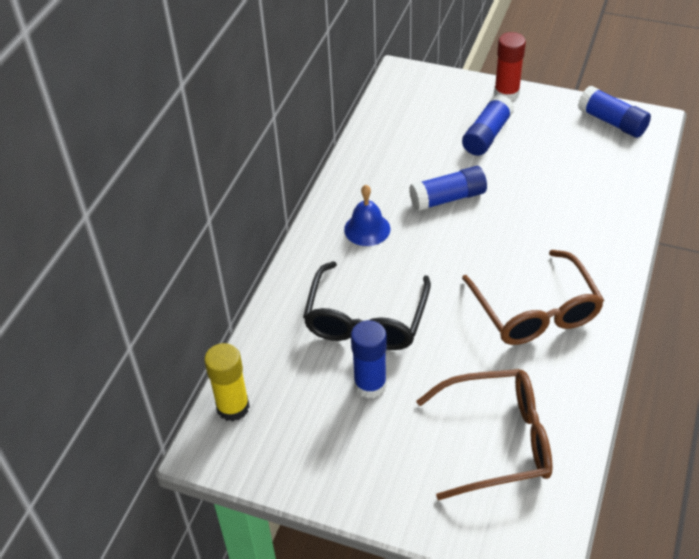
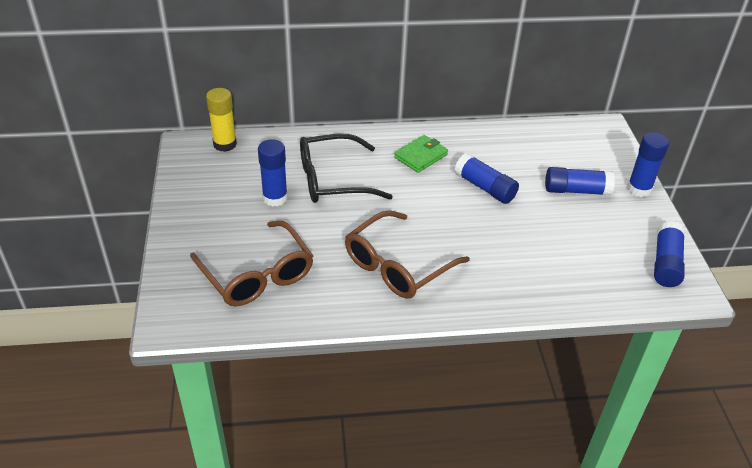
camera: 60 degrees right, 5 degrees down
(367, 229) = (421, 156): blue bell -> green wallet
(506, 94) = (639, 189): red glue stick -> blue glue stick

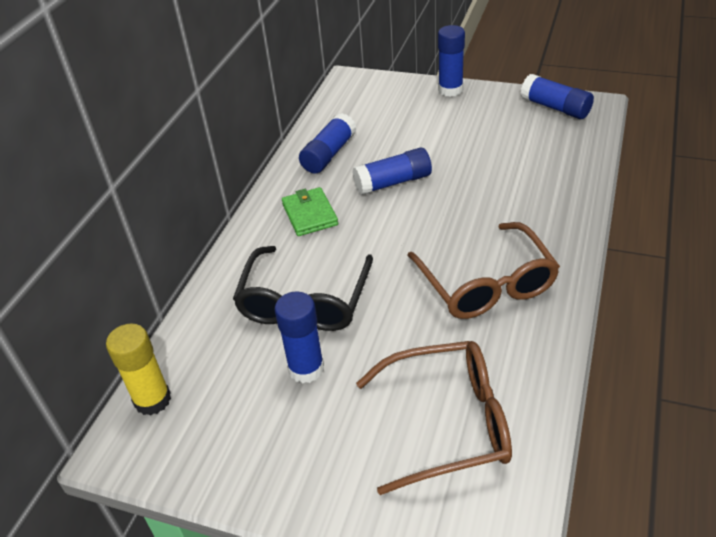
camera: 60 degrees left, 0 degrees up
(576, 190) = (432, 125): blue glue stick -> blue glue stick (329, 154)

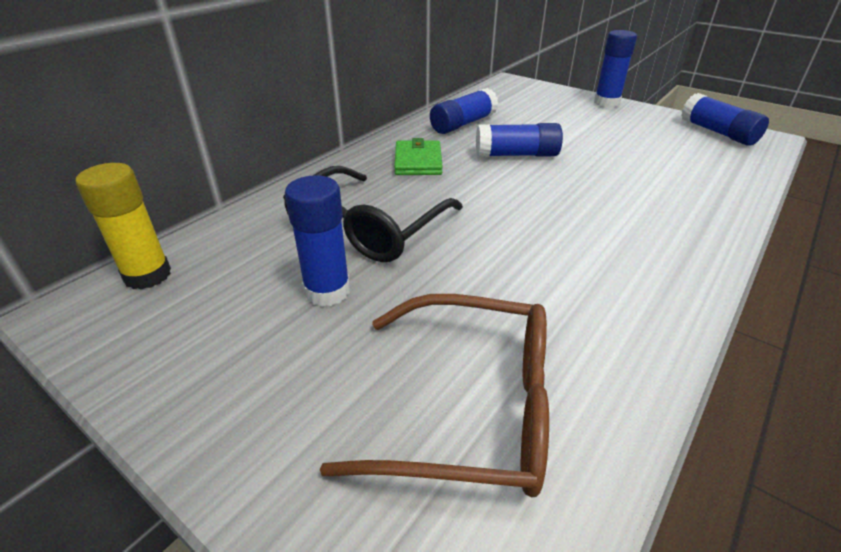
camera: 15 degrees right, 5 degrees down
(486, 284) = (586, 263): brown glasses -> none

